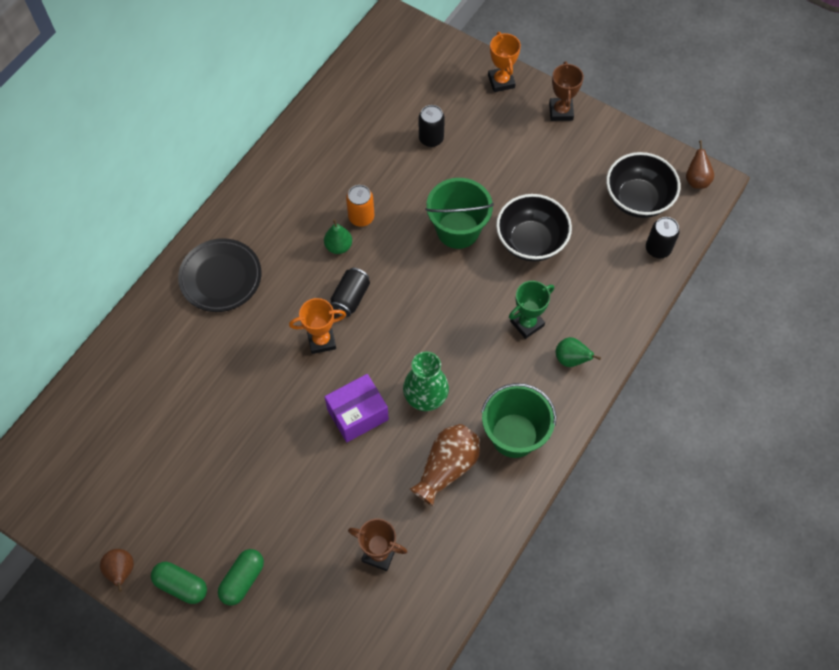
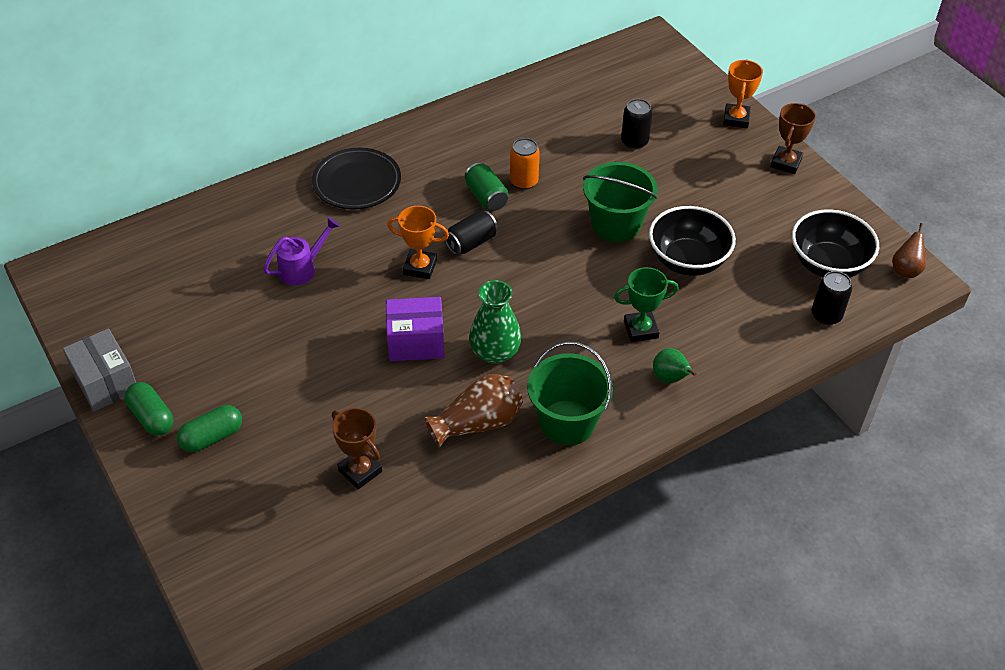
camera: 25 degrees right, 15 degrees down
(121, 571) = (106, 382): brown pear -> grey box
(223, 385) = (302, 269): none -> purple watering can
(338, 246) = (486, 197): green pear -> green can

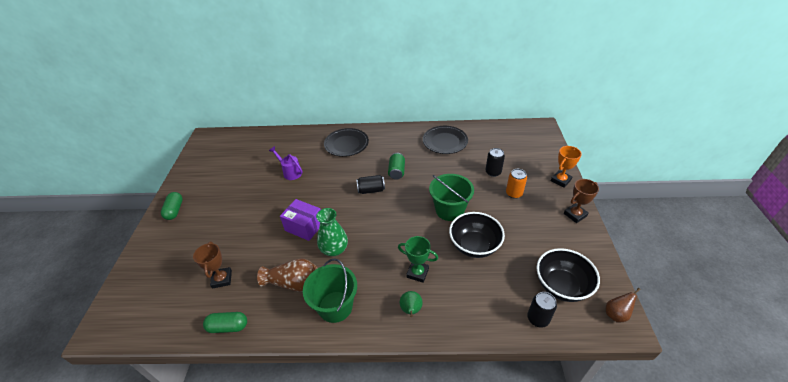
camera: 35 degrees right, 5 degrees down
(106, 382) = (175, 188): grey box -> none
(212, 437) = (185, 230): green capsule -> green capsule (228, 327)
(302, 269) = (290, 172): purple watering can -> purple watering can turned 135 degrees counterclockwise
(420, 267) = (338, 192): orange trophy -> none
(522, 118) = (445, 142): none -> black plate
(523, 181) = (420, 171): orange can -> orange can (514, 193)

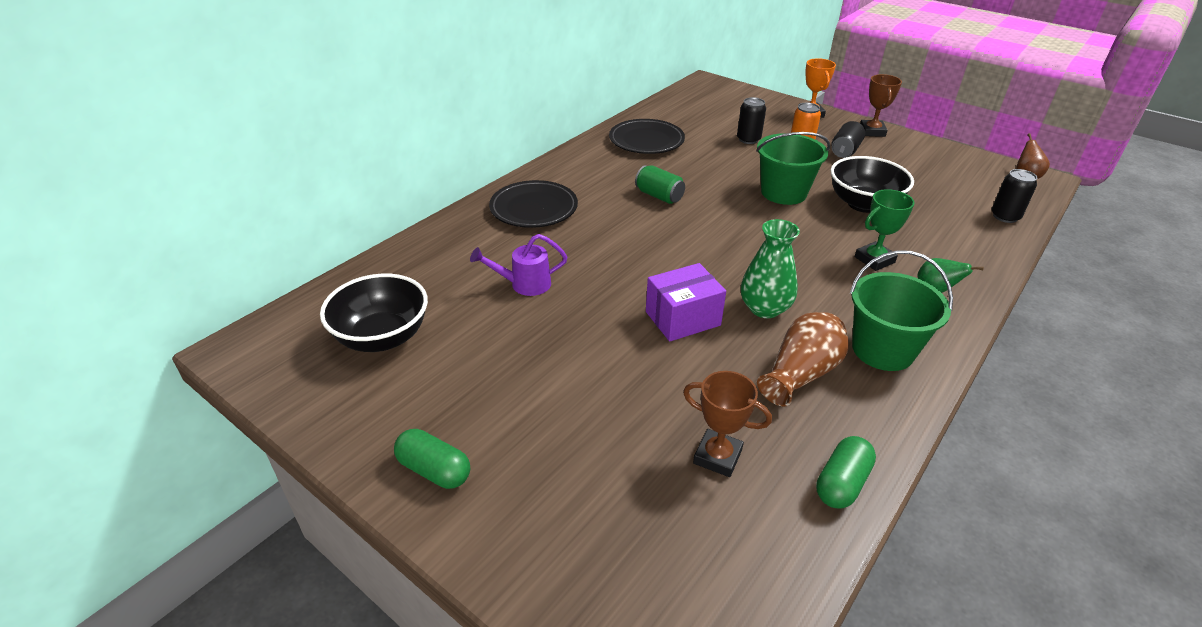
camera: 55 degrees left, 5 degrees down
(371, 190) = (672, 230): black can -> black can (845, 150)
(561, 286) = (969, 184): black bowl -> black bowl (382, 337)

